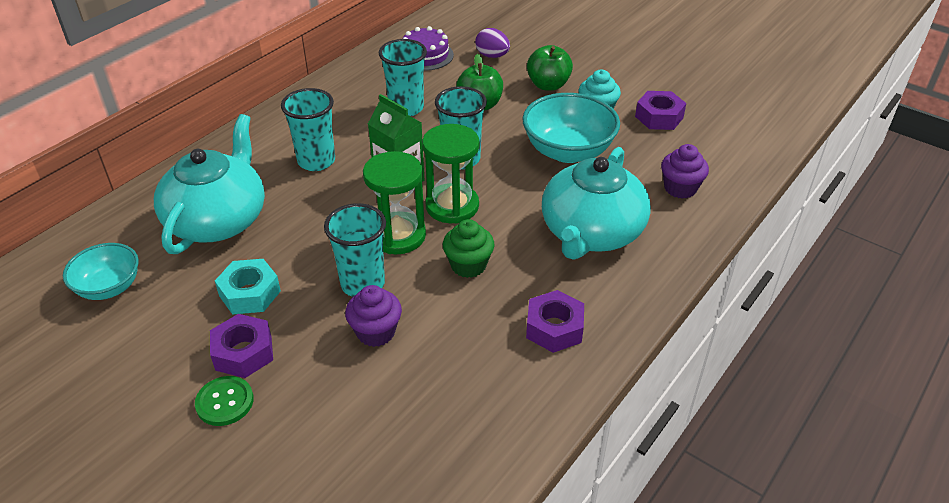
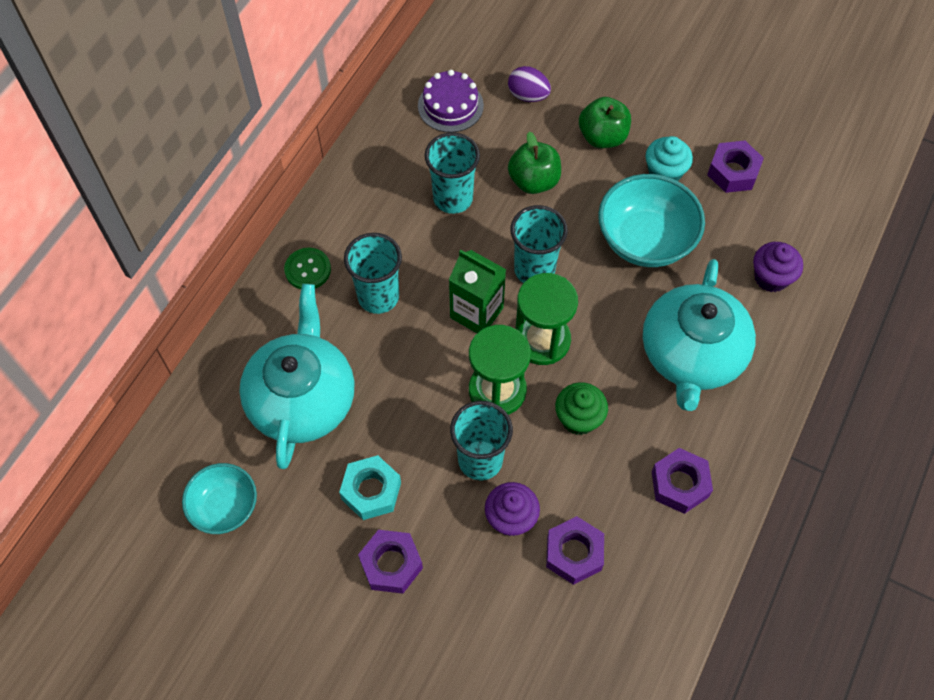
camera: 10 degrees left, 20 degrees up
(225, 402) = (394, 624): green button -> green button (308, 270)
(429, 369) = (574, 553): none -> purple nut

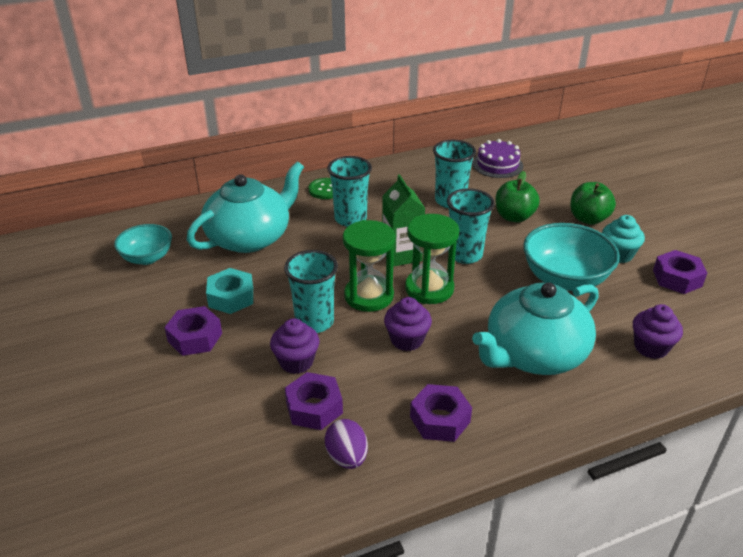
camera: 40 degrees right, 25 degrees down
(528, 96) = (555, 181): purple egg -> purple egg (347, 457)
(578, 418) = (407, 340): green cupcake -> purple cupcake

